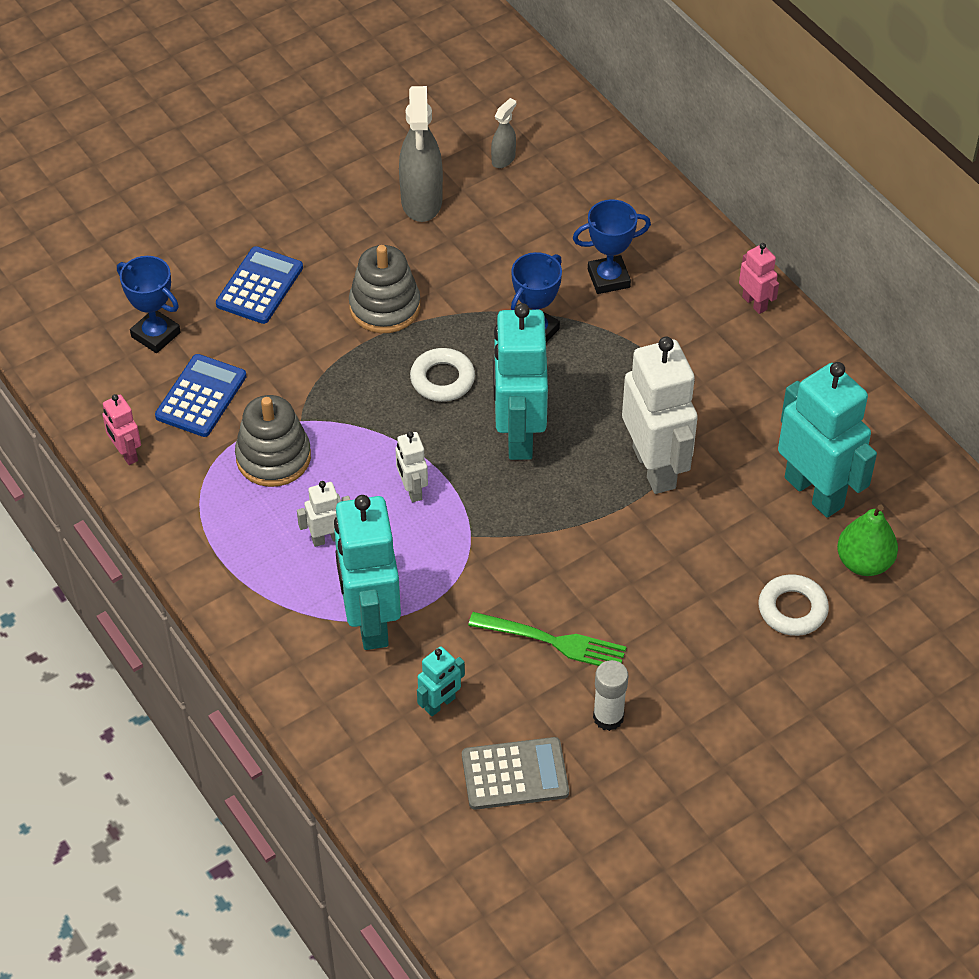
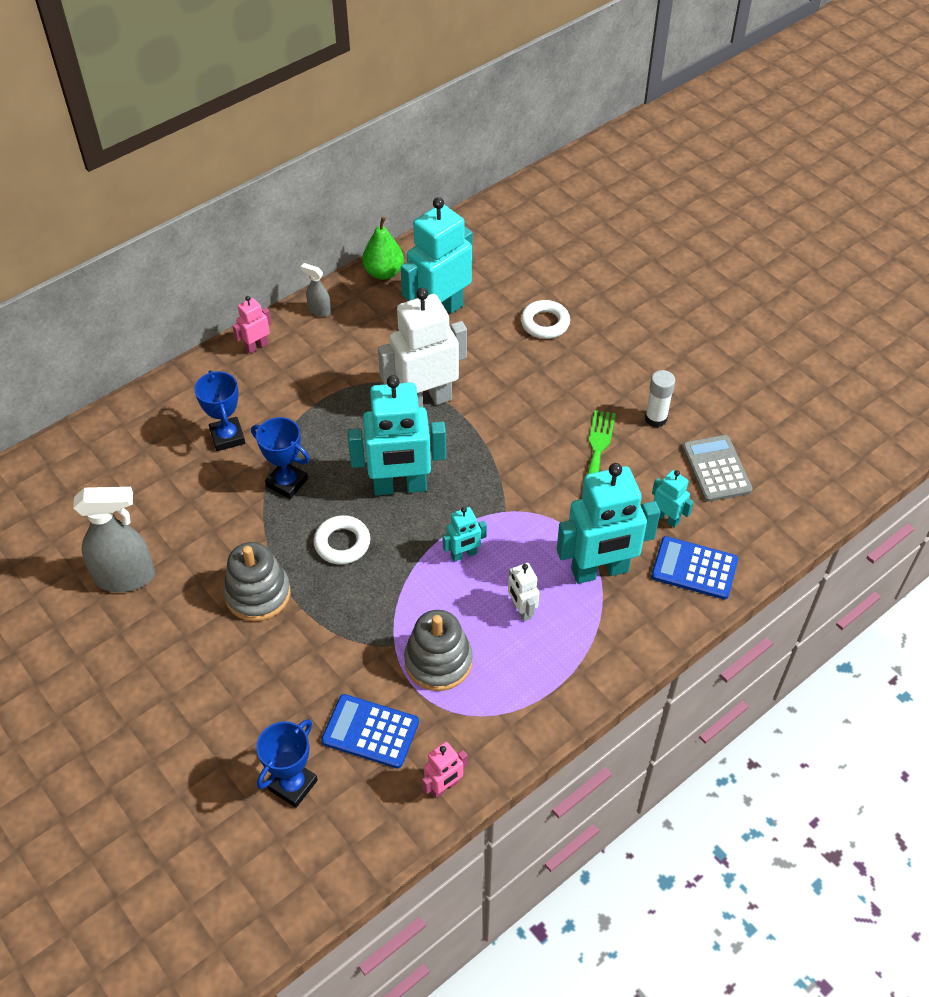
camera: 95 degrees left, 0 degrees up
(259, 286) = (229, 700): blue calculator -> blue calculator (694, 568)
(412, 490) = (464, 554): white robot -> turquoise robot
(503, 159) = (76, 518): grey spray bottle -> grey spray bottle (319, 310)
(864, 562) = (499, 287): green pear -> green pear (384, 272)

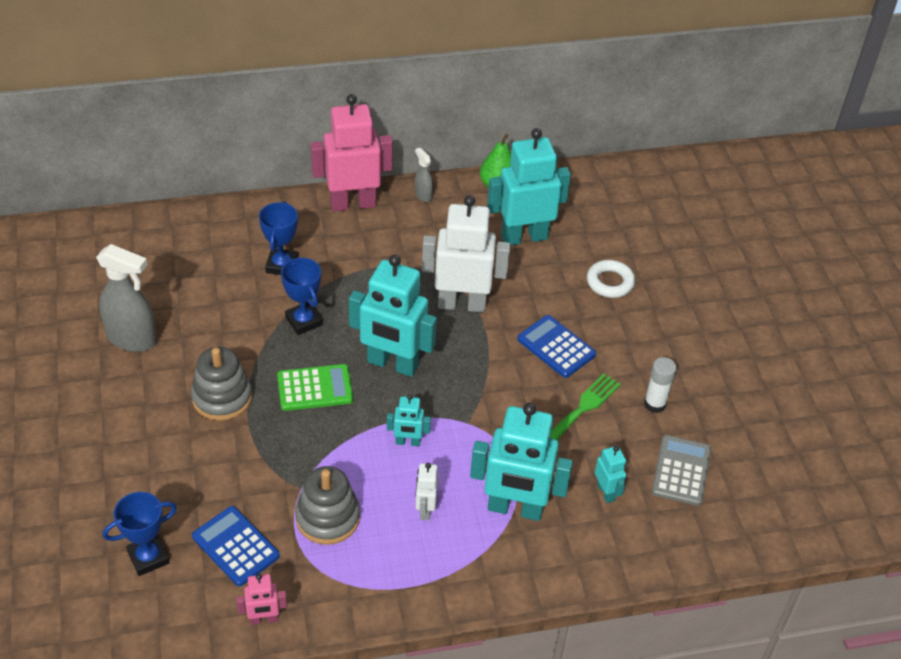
camera: 25 degrees right, 5 degrees down
(256, 346) = (353, 203): pink robot -> pink robot, size x2.14
(342, 543) = (315, 388): white ring -> green calculator
(694, 568) = (601, 545): blue calculator -> blue calculator (556, 347)

